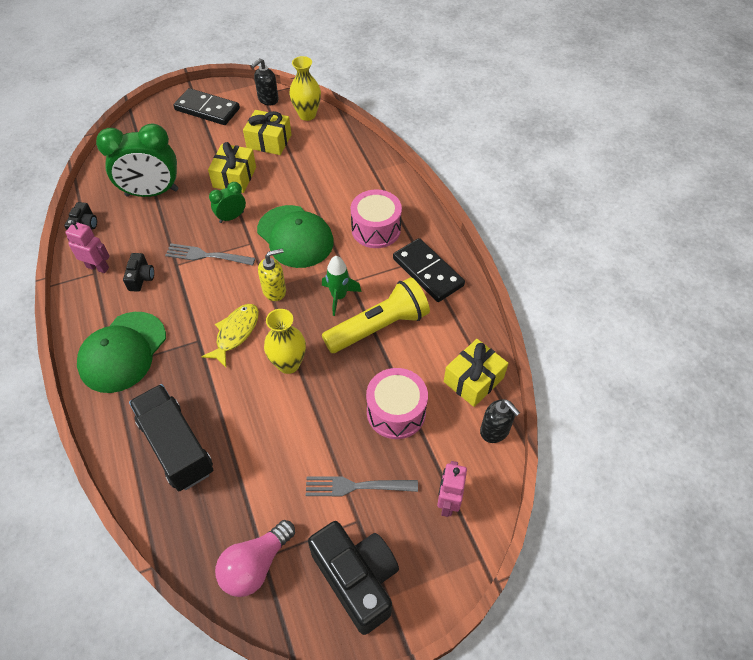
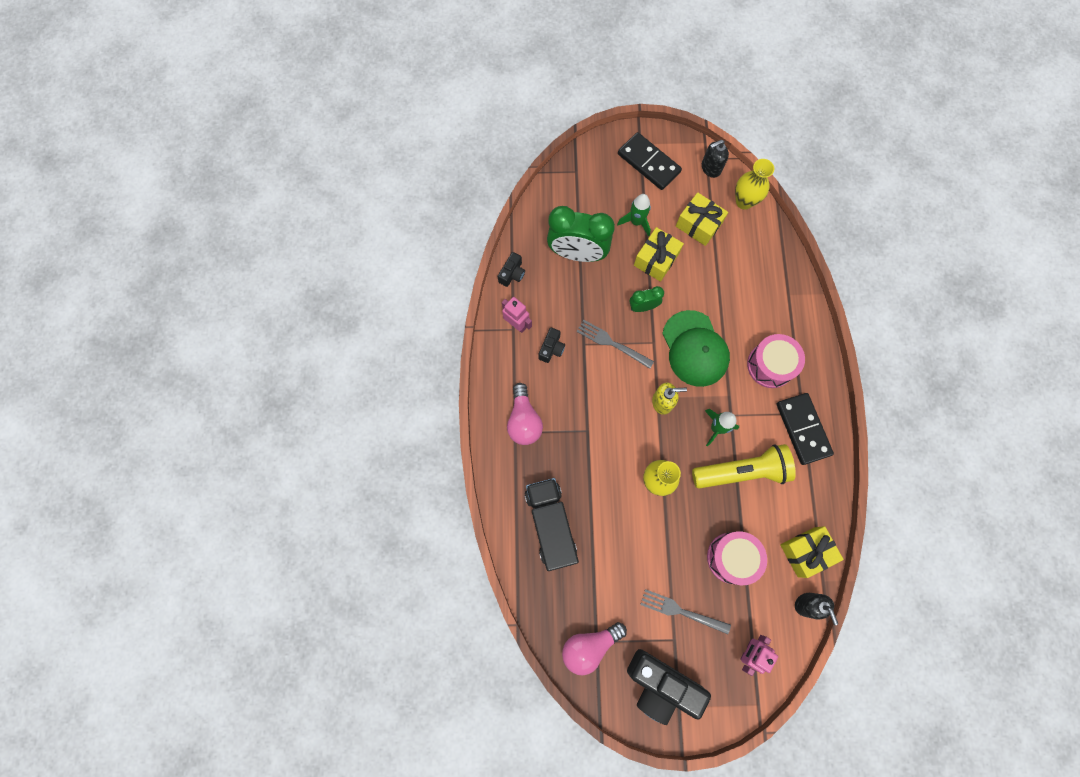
camera: 20 degrees right, 20 degrees up
(122, 352) = (524, 420): green cap -> pink light bulb
(206, 154) = (636, 222): none -> green rocket
(235, 333) = (619, 434): yellow fish -> none
(357, 579) = (661, 685): black camera -> black camera turned 135 degrees clockwise

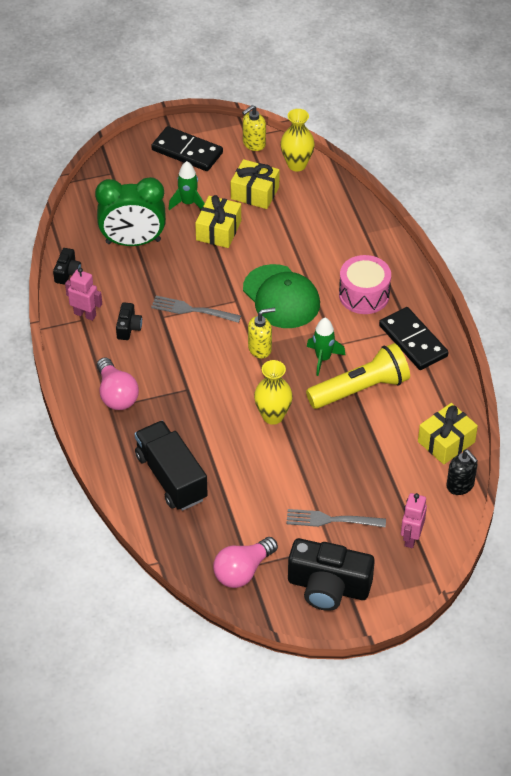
camera: 15 degrees left, 25 degrees down
(643, 307) = (216, 273): green clock -> none
(710, 168) = (253, 143): black soap dispenser -> yellow soap dispenser
(732, 558) = (371, 463): pink drum -> none

